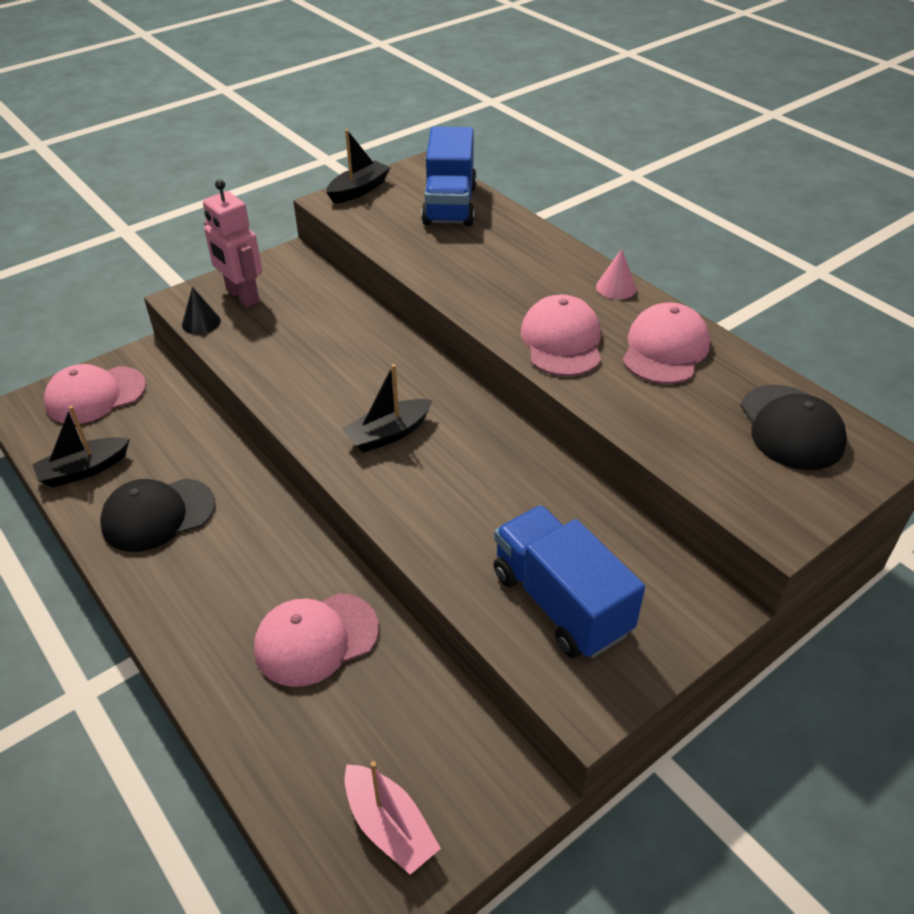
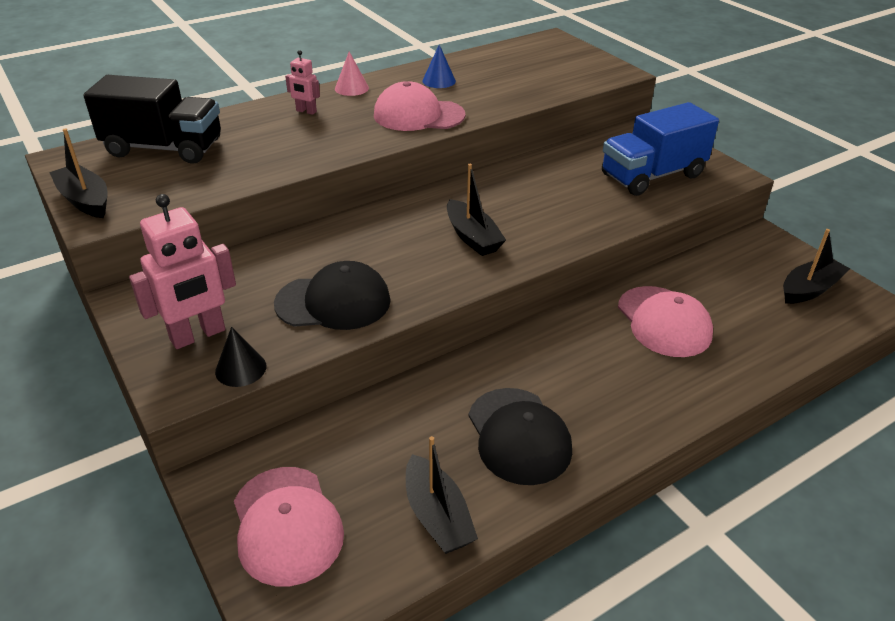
camera: 85 degrees left, 5 degrees down
(389, 826) = (809, 289): pink boat -> black boat
(450, 205) = (164, 148): blue truck -> black truck
(547, 266) = (306, 111): none -> pink robot
(665, 349) = (439, 81): pink cap -> blue cone
(791, 427) = (529, 56): black cap -> black cap (333, 302)

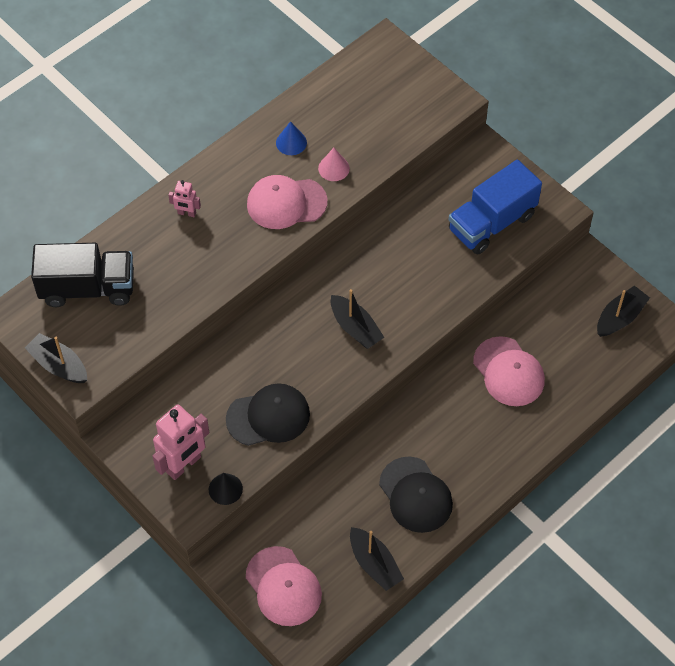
camera: 10 degrees left, 20 degrees up
(351, 88) = (215, 168): pink cone -> pink cone (333, 168)

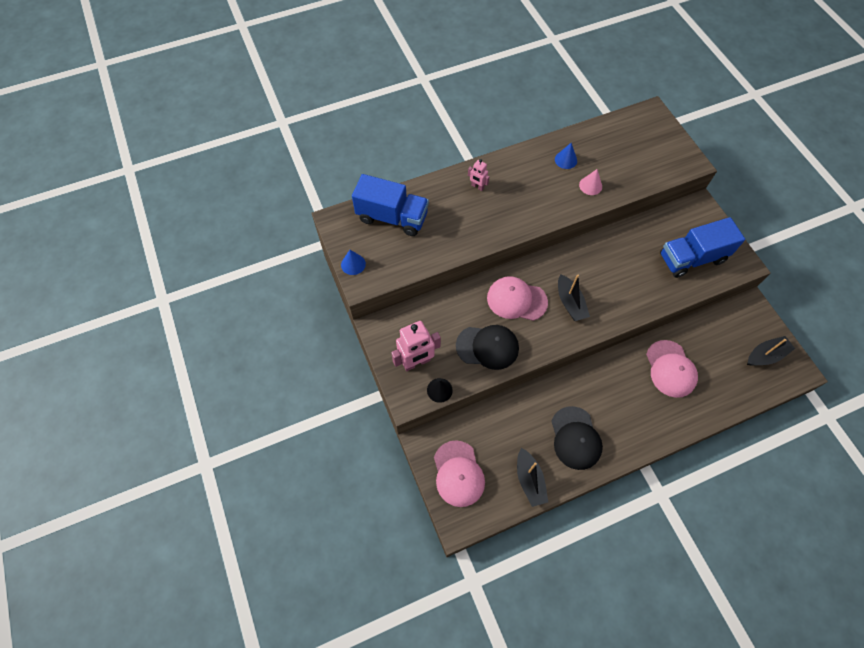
camera: 20 degrees right, 5 degrees up
(59, 365) = (353, 264): black boat -> blue cone
(88, 288) = (392, 217): black truck -> blue truck
(286, 203) = (549, 200): pink cap -> pink cap (516, 300)

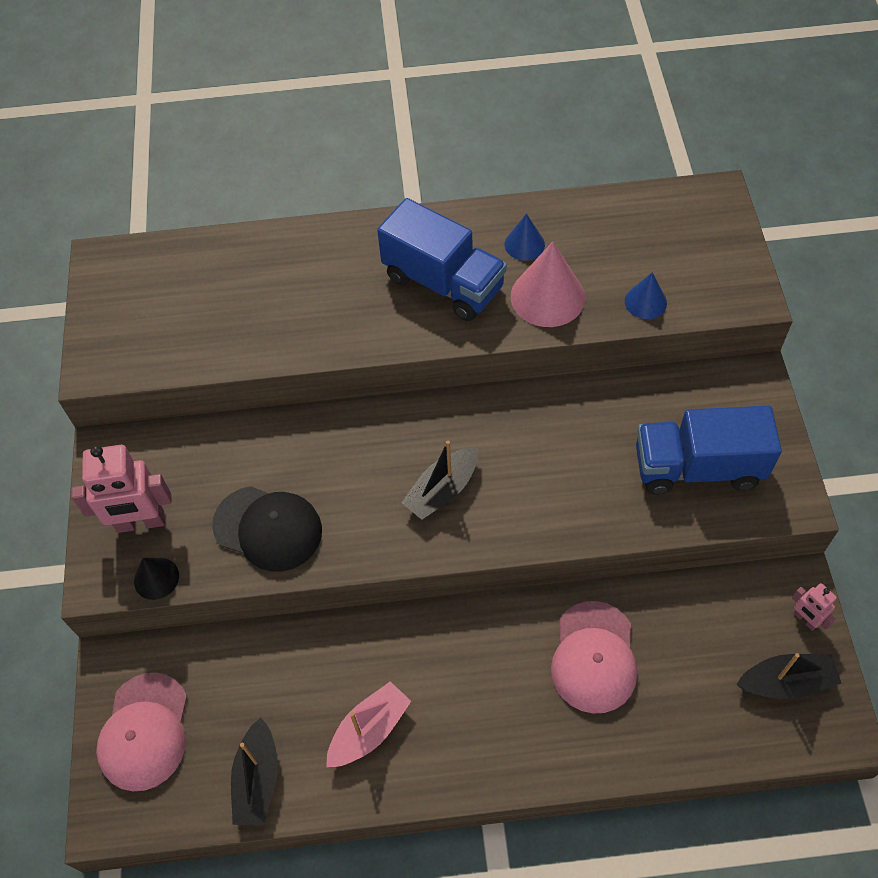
camera: 20 degrees right, 5 degrees down
(353, 264) = (95, 335): blue cone -> blue cone (645, 302)
(392, 217) = (192, 275): blue truck -> blue truck (443, 283)
(477, 186) = (353, 256): pink robot -> pink robot (805, 619)
(516, 300) = (353, 462): pink cap -> none
(570, 303) = (442, 490): black boat -> black boat turned 45 degrees clockwise
(575, 438) = (369, 730): black cap -> pink boat
(590, 185) = (547, 296): pink cone -> pink cone, size x1.79

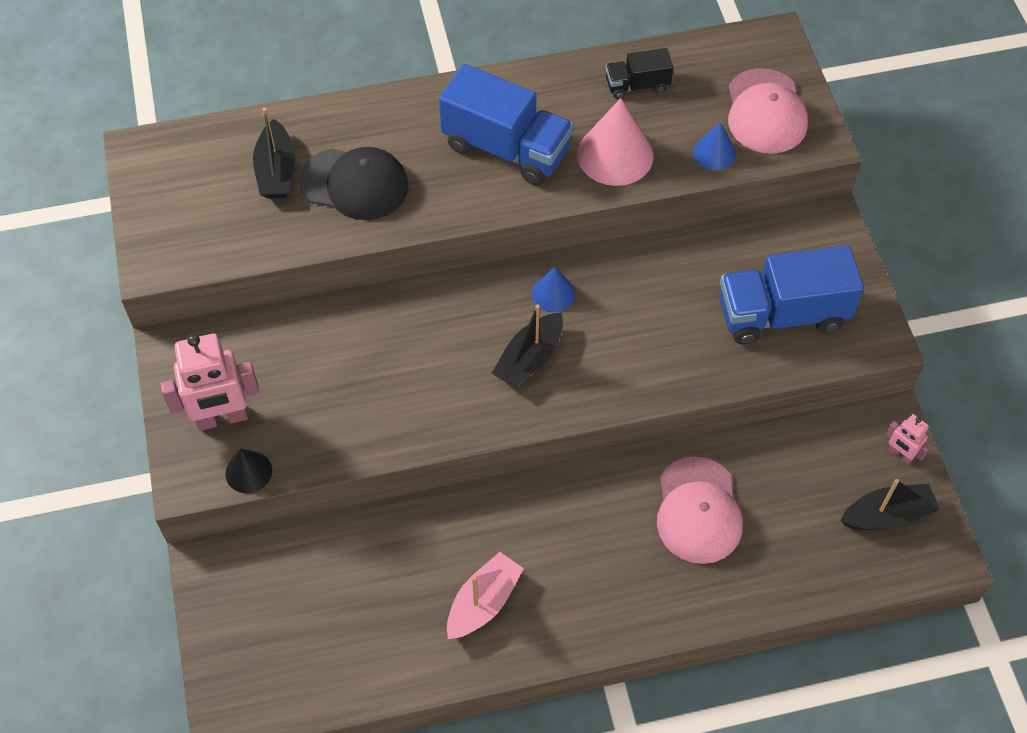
camera: 10 degrees left, 0 degrees up
(144, 732) = (254, 628): pink cap -> pink cap (765, 112)
(257, 779) = (377, 661): black boat -> black boat (276, 171)
(268, 528) = (356, 412): black cap -> black cap (354, 184)
(524, 244) = (584, 103): blue cone -> blue cone (553, 294)
(578, 231) = (637, 85): none -> black truck

